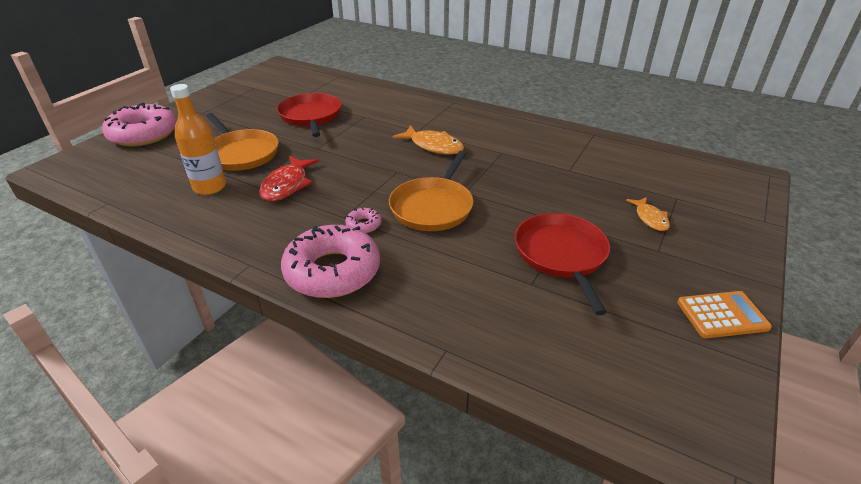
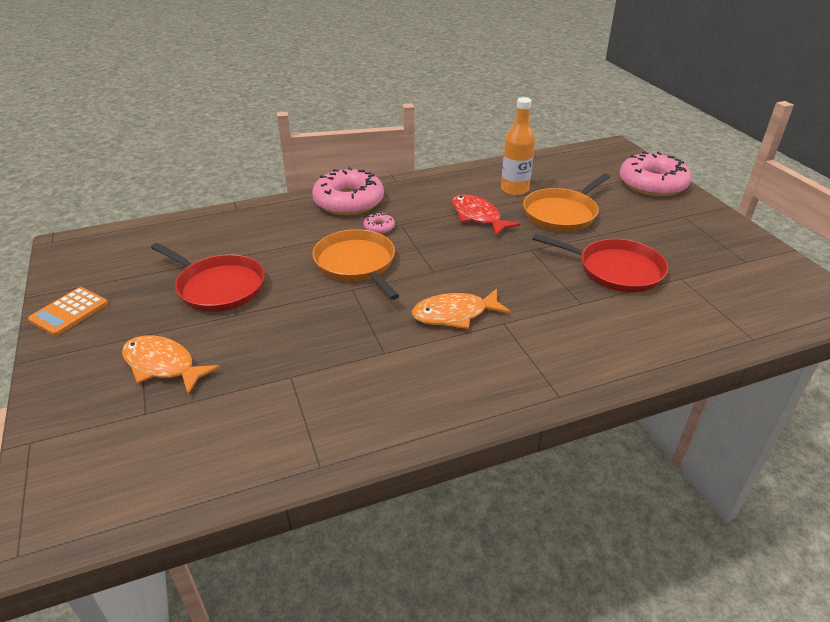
camera: 130 degrees right, 0 degrees up
(241, 153) = (562, 213): orange pan -> orange pan turned 45 degrees counterclockwise
(650, 218) = (163, 365): orange fish -> orange fish, size x1.60

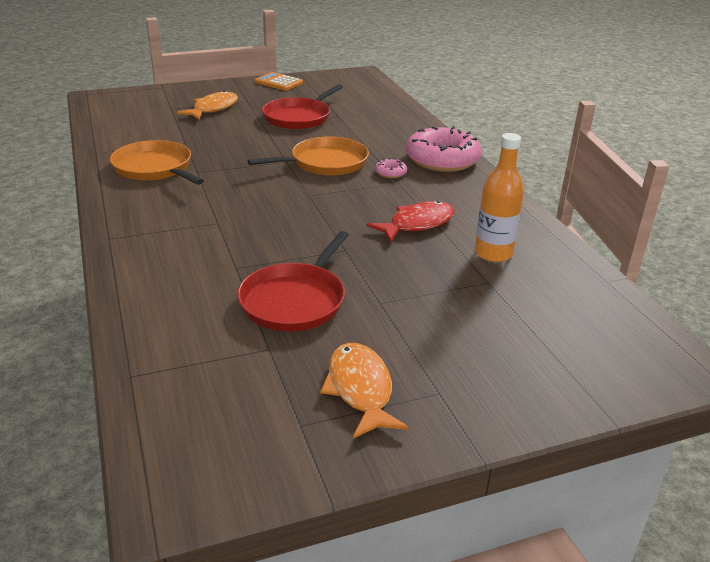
camera: 90 degrees right, 5 degrees down
(454, 314) = (237, 201): orange fish -> orange fish (360, 389)
(562, 213) = (433, 281): orange pan -> orange pan (155, 168)
(652, 184) = (549, 383): pink donut -> none

